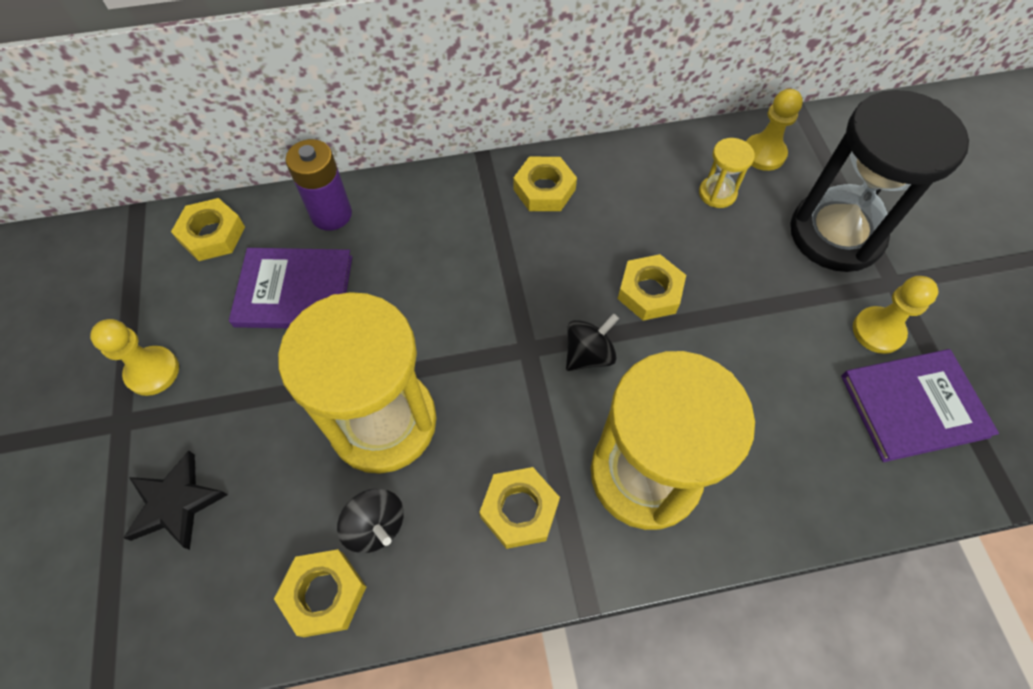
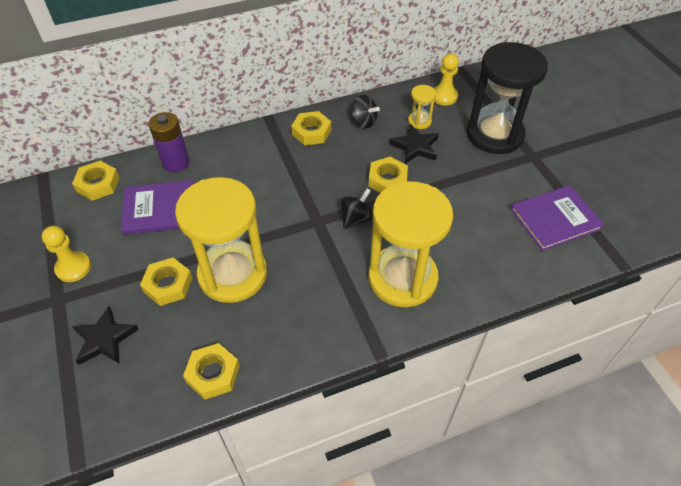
camera: 10 degrees left, 10 degrees down
(376, 526) = (239, 331): black spinning top -> black spinning top (363, 122)
(519, 510) = (328, 309): yellow nut -> yellow nut (168, 285)
(703, 239) = (415, 147): none -> black star
(878, 331) = (528, 183): yellow pawn -> none

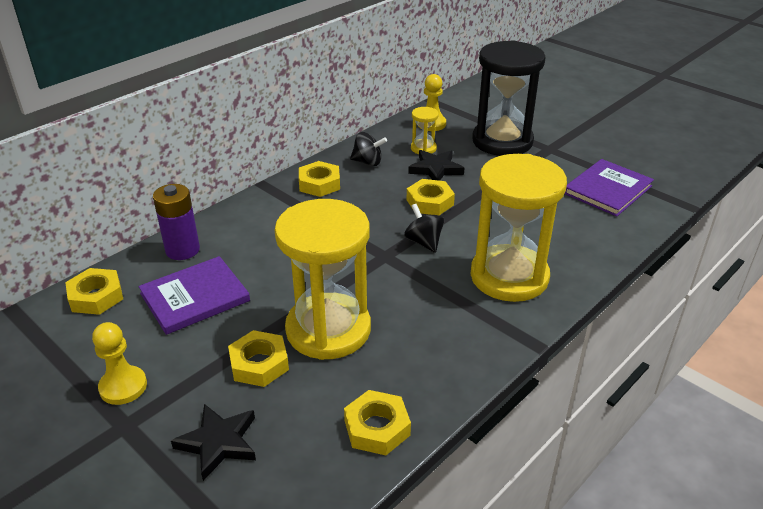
camera: 25 degrees left, 15 degrees down
(356, 219) = (423, 242): black spinning top -> black spinning top turned 45 degrees counterclockwise

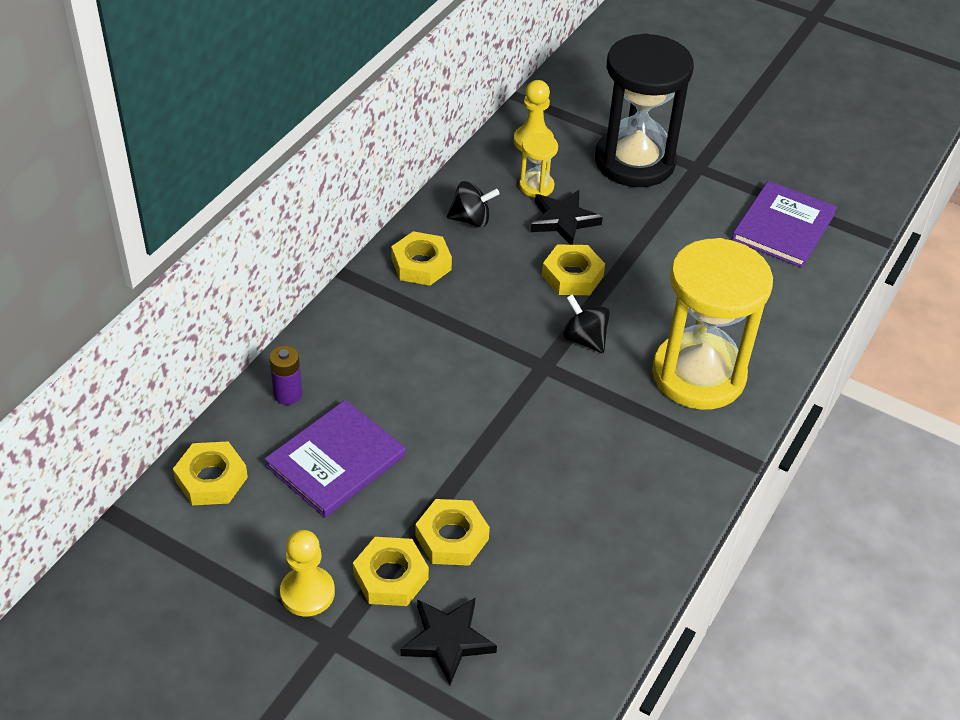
camera: 15 degrees left, 10 degrees up
(182, 250) = (288, 394): purple battery -> purple battery, size x0.65
(328, 329) = (514, 480): yellow hourglass -> none
(377, 428) = (611, 593): yellow nut -> yellow nut (390, 577)

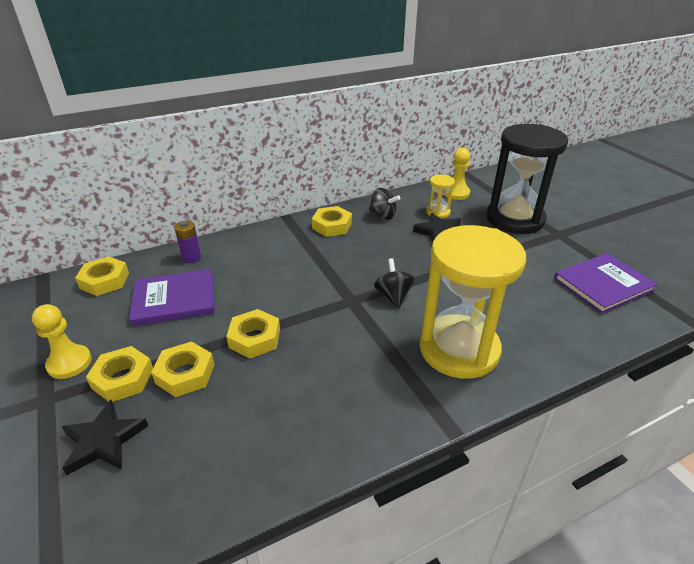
camera: 35 degrees right, 10 degrees down
(572, 276) = (419, 261): yellow nut -> yellow nut (254, 338)

